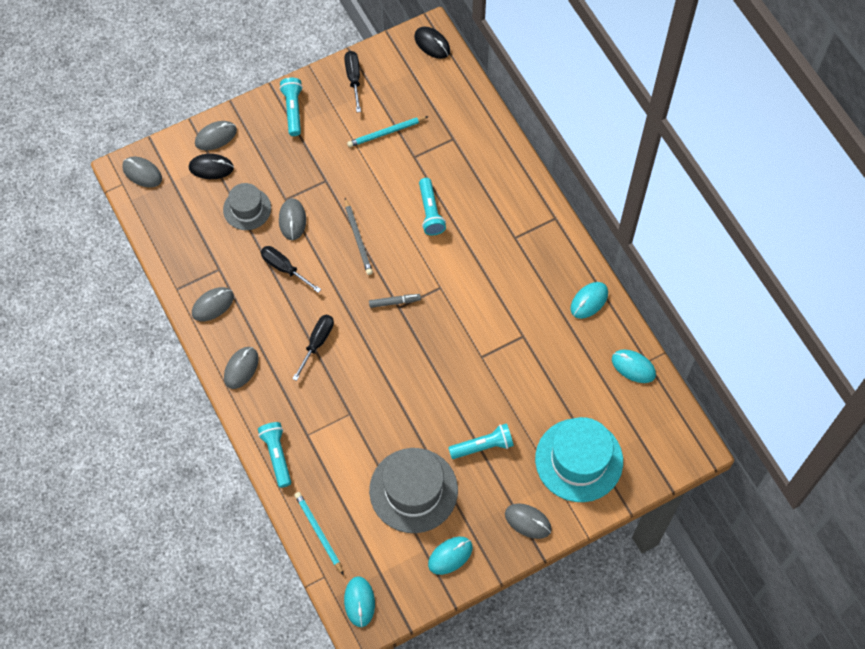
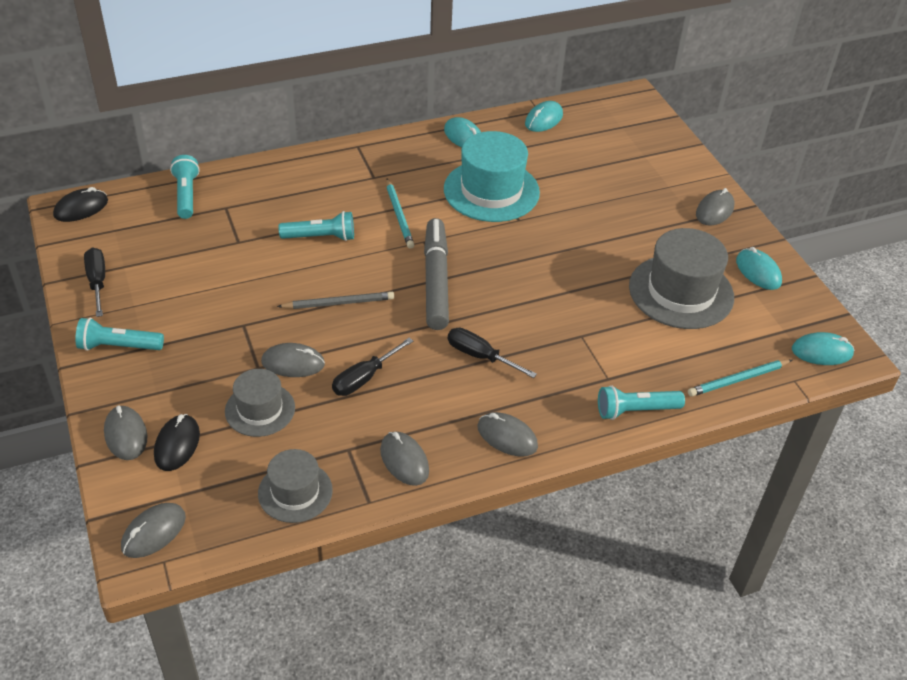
camera: 85 degrees left, 20 degrees down
(180, 244) = (295, 492): none -> grey hat
(353, 79) = (97, 282): black screwdriver -> black screwdriver turned 75 degrees clockwise
(386, 133) = (193, 261): turquoise pencil -> turquoise pencil (399, 215)
(394, 302) = (436, 280): grey marker -> grey marker, size x2.23
(483, 446) = (627, 232): turquoise flashlight -> turquoise flashlight (186, 195)
(579, 460) = (645, 167): turquoise hat -> turquoise hat (491, 191)

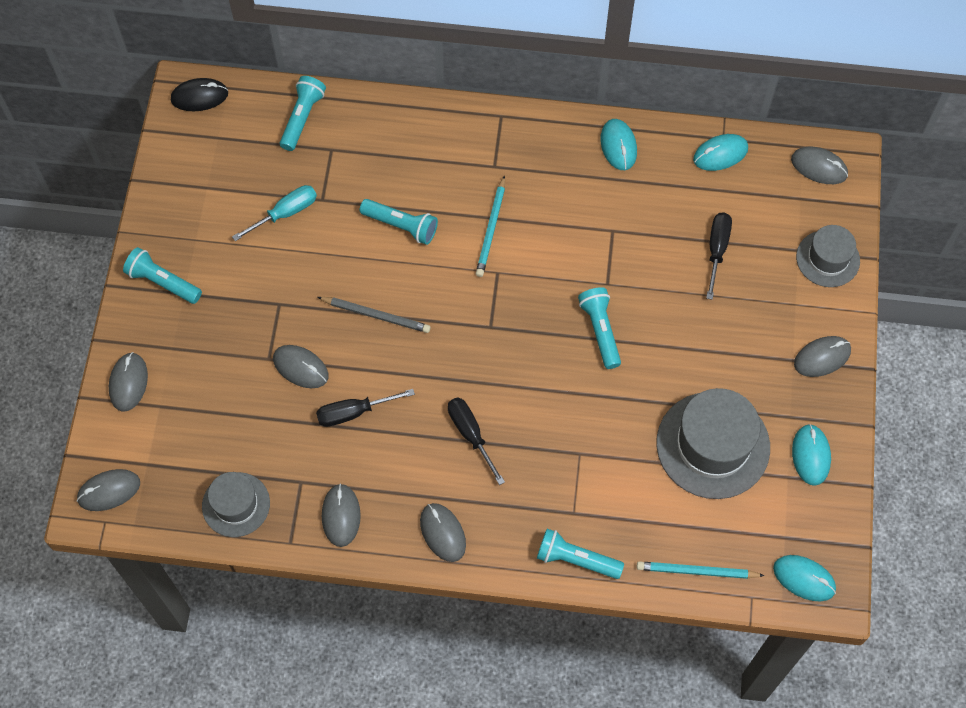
camera: 30 degrees right, 20 degrees up
(97, 282) = (176, 198): black screwdriver -> black screwdriver (717, 250)
(177, 445) = (164, 412): black mouse -> none
(209, 261) = (285, 213): none -> turquoise screwdriver
(260, 409) = (248, 406): grey hat -> grey hat (827, 259)
(436, 280) = (481, 327): grey marker -> none
(491, 191) = (602, 233): turquoise hat -> none
(536, 250) = (600, 331): none -> turquoise flashlight
(620, 106) = (819, 167): none -> grey mouse

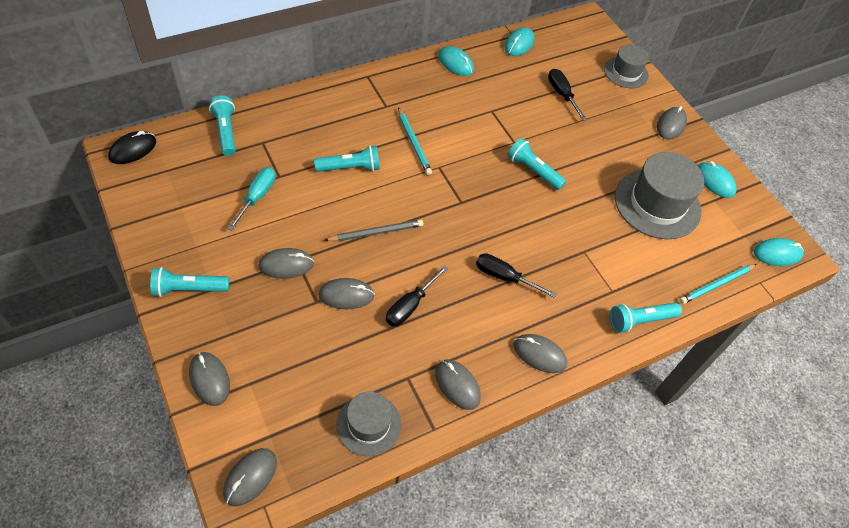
camera: 40 degrees left, 10 degrees down
(819, 167) = (579, 29): grey mouse -> grey mouse (286, 265)

